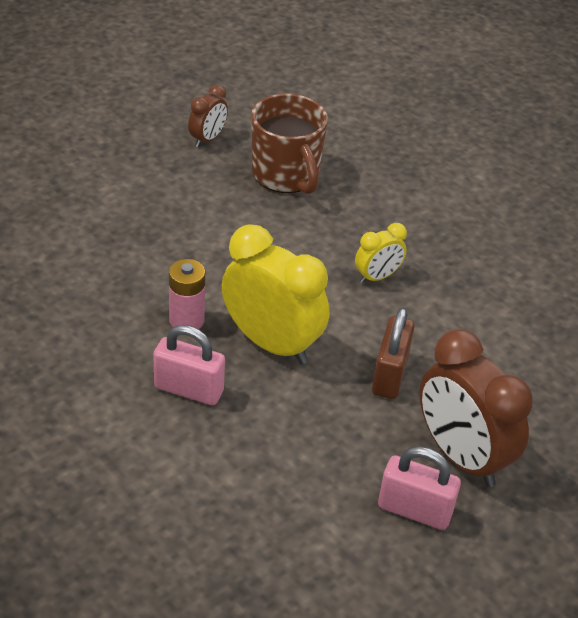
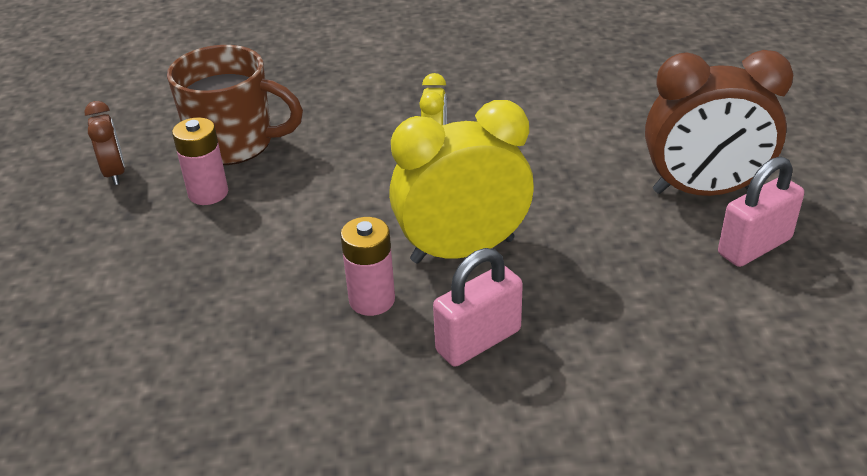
camera: 50 degrees left, 5 degrees down
(225, 191) = (208, 193): none -> pink battery
(389, 375) = (570, 191): brown padlock -> none

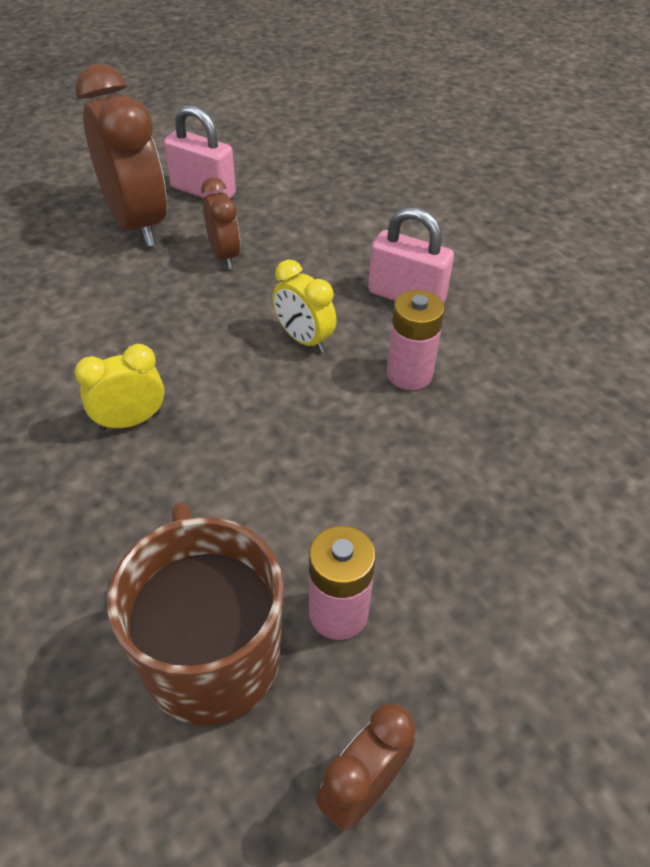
camera: 120 degrees left, 10 degrees up
(462, 250) = (304, 339): yellow clock -> yellow clock, size x0.51
(620, 234) = (224, 255): none -> brown clock

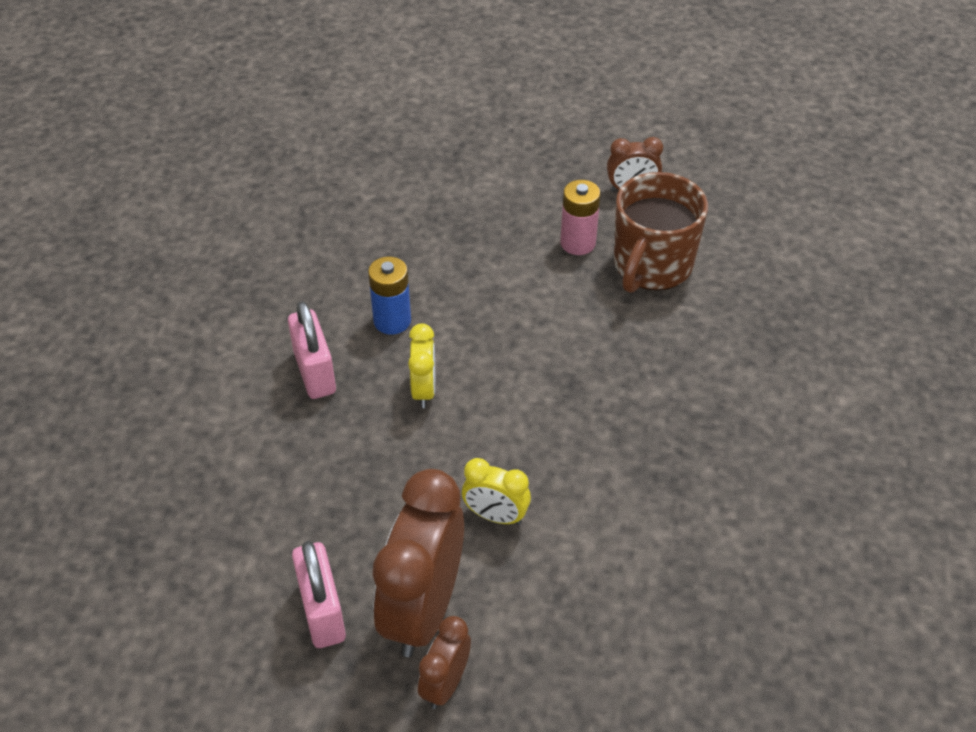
camera: 135 degrees left, 0 degrees up
(130, 421) = (593, 409): yellow clock -> yellow clock (495, 516)
(224, 255) = (392, 510): brown clock -> brown clock (445, 684)
(409, 374) = (392, 321): pink battery -> blue battery

